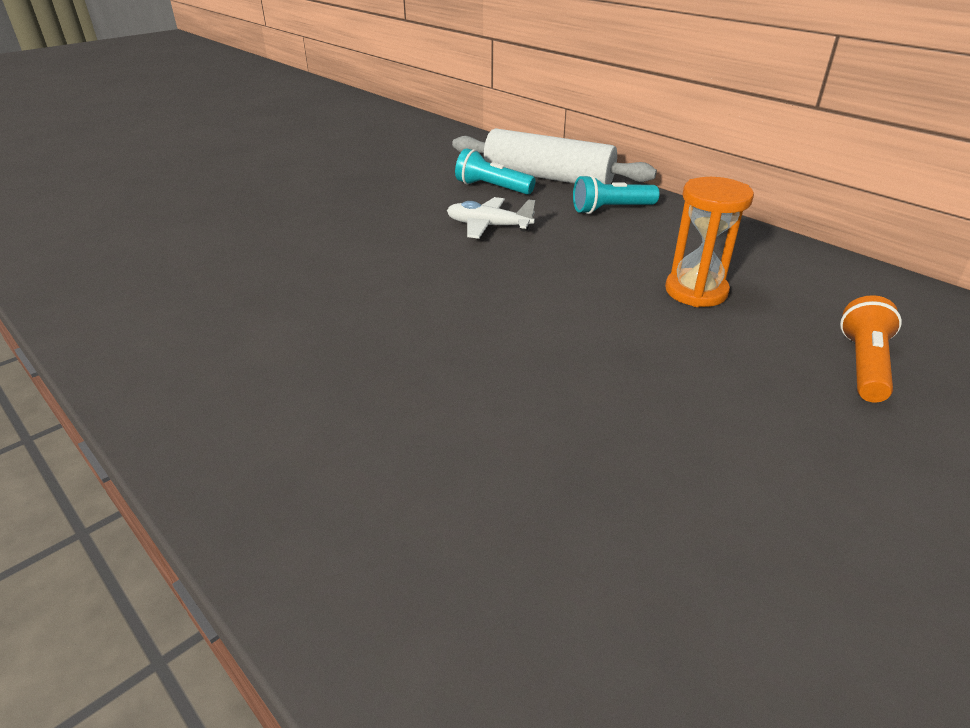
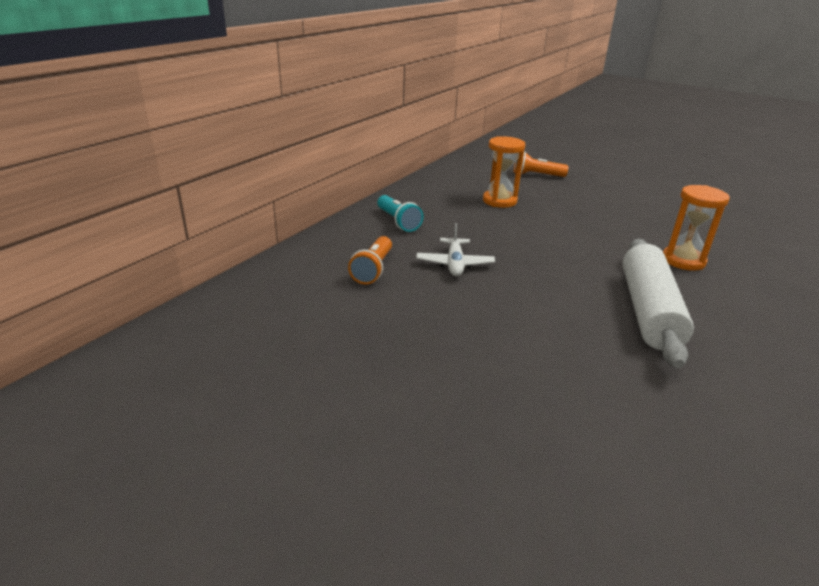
camera: 105 degrees left, 5 degrees down
(423, 416) = (683, 261): none -> orange hourglass
(492, 188) = (373, 269): turquoise flashlight -> orange flashlight
(548, 177) = (339, 246): white rolling pin -> white rolling pin (648, 311)

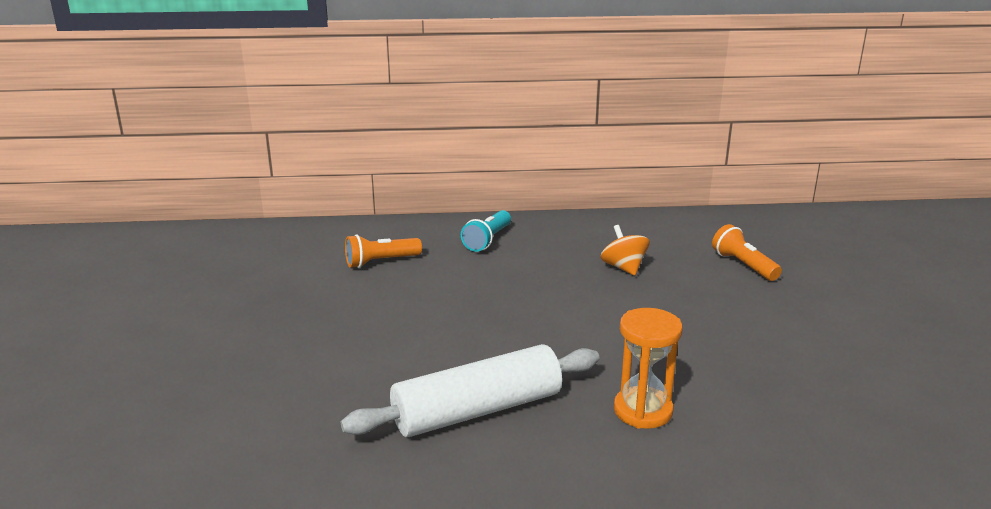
camera: 55 degrees right, 5 degrees down
(454, 264) = (440, 290): white plane -> none
(499, 201) = (623, 267): orange hourglass -> orange spinning top

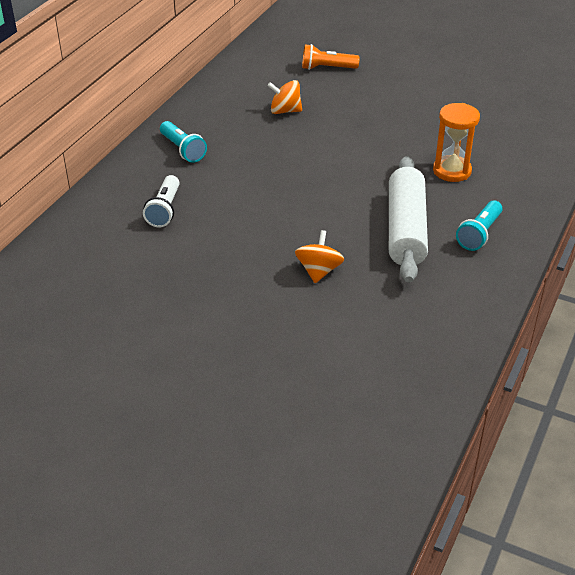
camera: 60 degrees left, 15 degrees up
(346, 374) = (319, 271): none -> orange spinning top
(380, 262) = (164, 210): orange flashlight -> white flashlight
(522, 474) = (479, 234): none -> turquoise flashlight

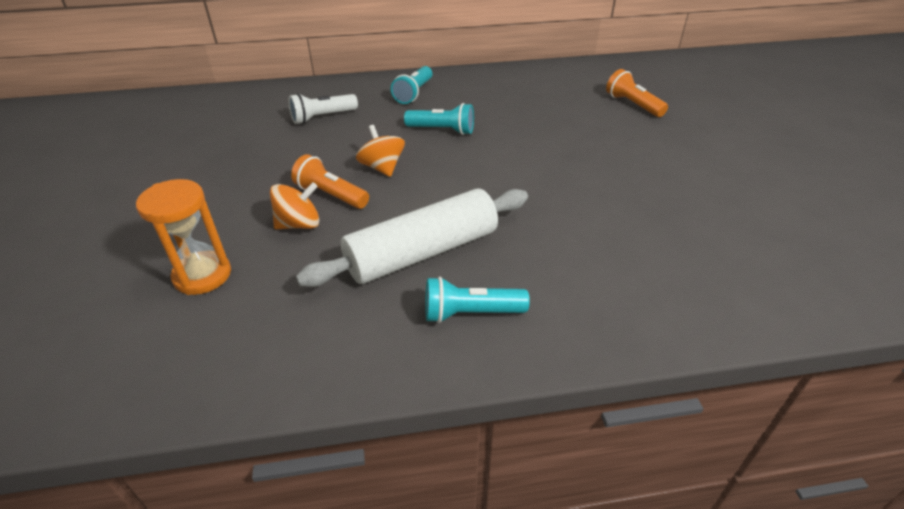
camera: 55 degrees right, 0 degrees up
(262, 161) = (442, 130): none -> turquoise flashlight
(285, 111) = (533, 112): orange spinning top -> orange spinning top (382, 168)
(295, 244) = (331, 195): none -> orange flashlight
(452, 171) = (570, 243): orange hourglass -> orange hourglass (202, 275)

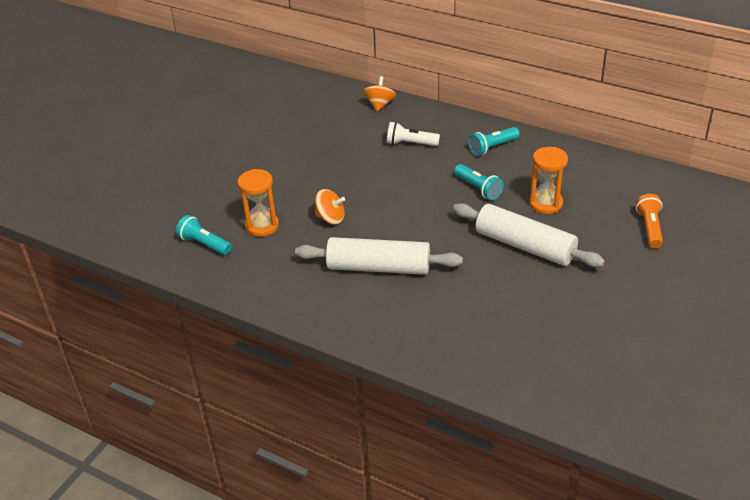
camera: 40 degrees right, 0 degrees up
(331, 195) = (363, 207): orange flashlight -> none
(382, 168) = (410, 201): orange spinning top -> orange spinning top (379, 104)
(470, 313) = (369, 312): turquoise flashlight -> turquoise flashlight (204, 244)
(522, 119) = (546, 203): none -> orange hourglass
(552, 161) = (524, 246): none -> white rolling pin

